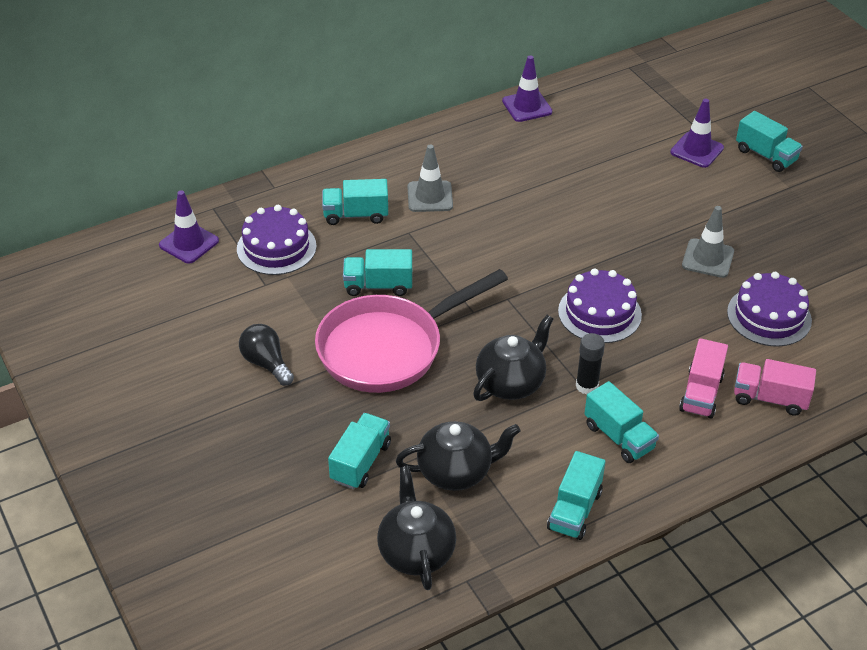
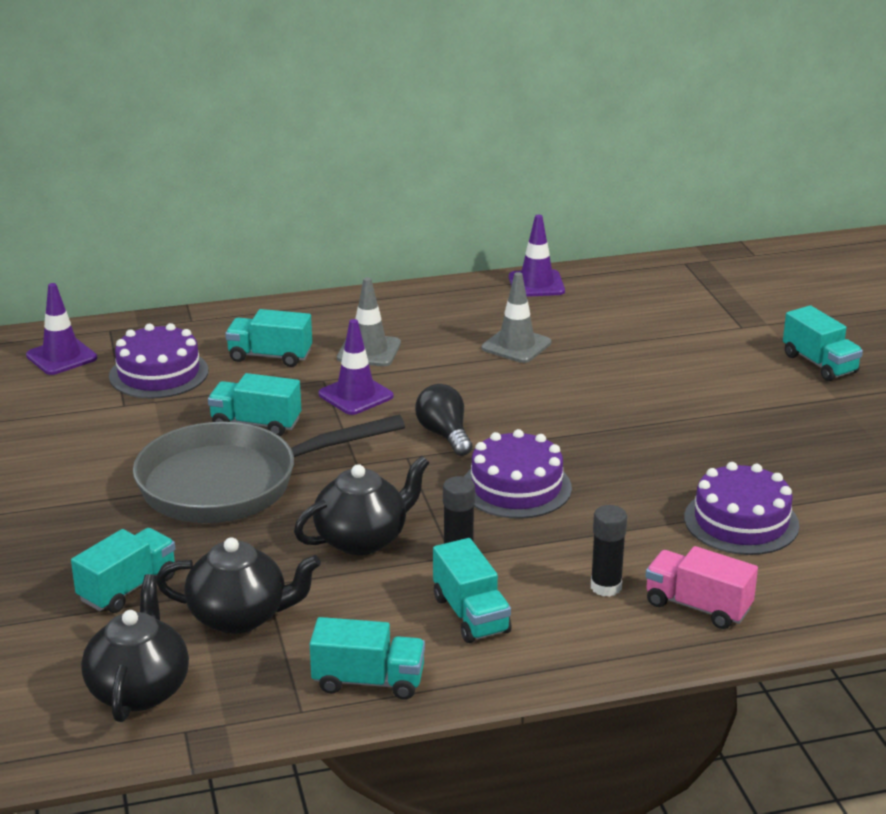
camera: 15 degrees right, 15 degrees down
(266, 363) = (77, 477): black light bulb -> black light bulb (444, 435)
(388, 348) = (231, 484): pink pan -> grey pan
(574, 510) = (368, 681): turquoise truck -> turquoise truck turned 120 degrees counterclockwise
(697, 150) = (730, 348): purple traffic cone -> purple traffic cone (355, 395)
(701, 393) = (606, 587): pink truck -> black glue stick
(707, 258) = (688, 453): grey traffic cone -> grey traffic cone (516, 345)

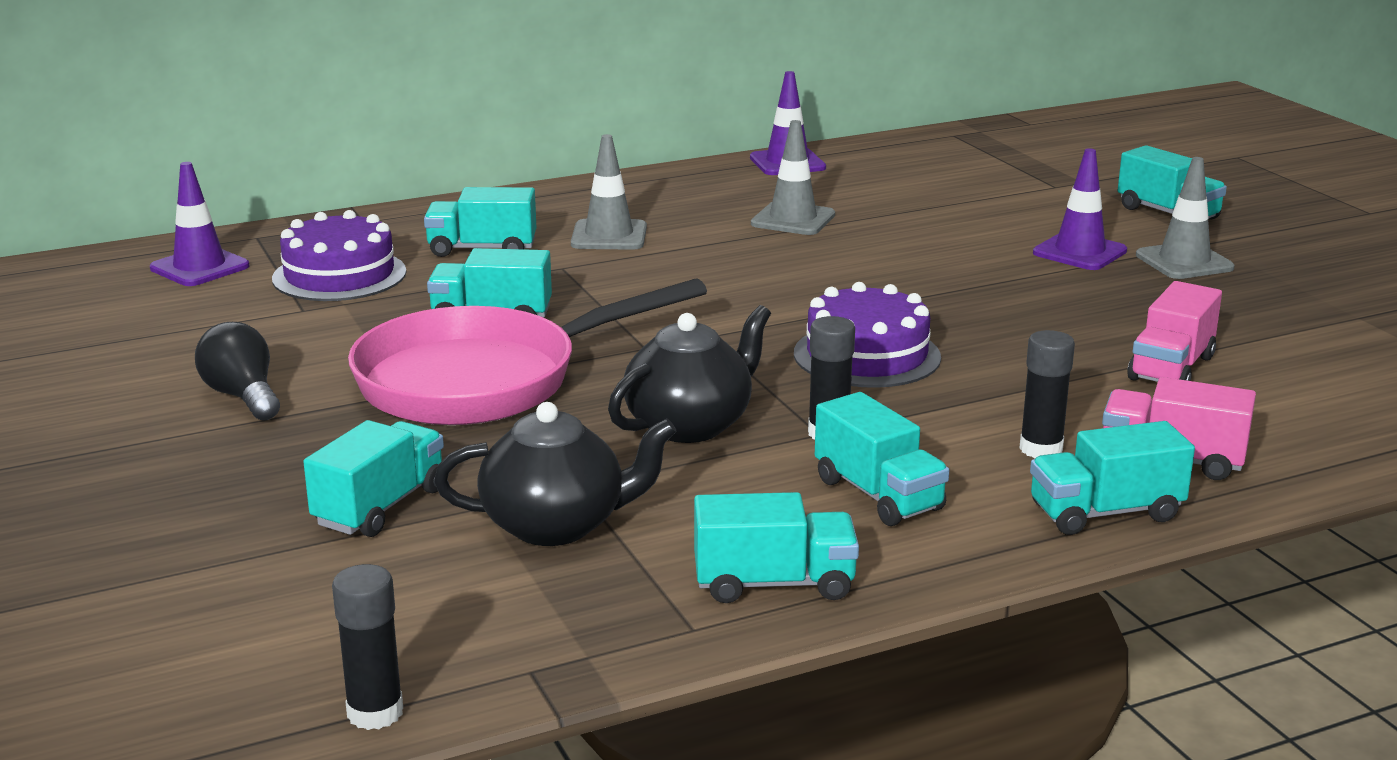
camera: 10 degrees left, 5 degrees down
(78, 750) = (375, 713): none -> black glue stick
(139, 689) = (442, 626): black teapot -> none
(231, 484) = (484, 380): grey pan -> pink pan
(355, 395) = (612, 279): purple traffic cone -> purple traffic cone (1079, 252)
(444, 435) = (746, 310): black light bulb -> black light bulb (243, 396)
(625, 648) = (1105, 513): none -> turquoise truck
(741, 521) = (1171, 368): purple cake -> pink truck
(806, 416) = (1184, 262): none -> grey traffic cone

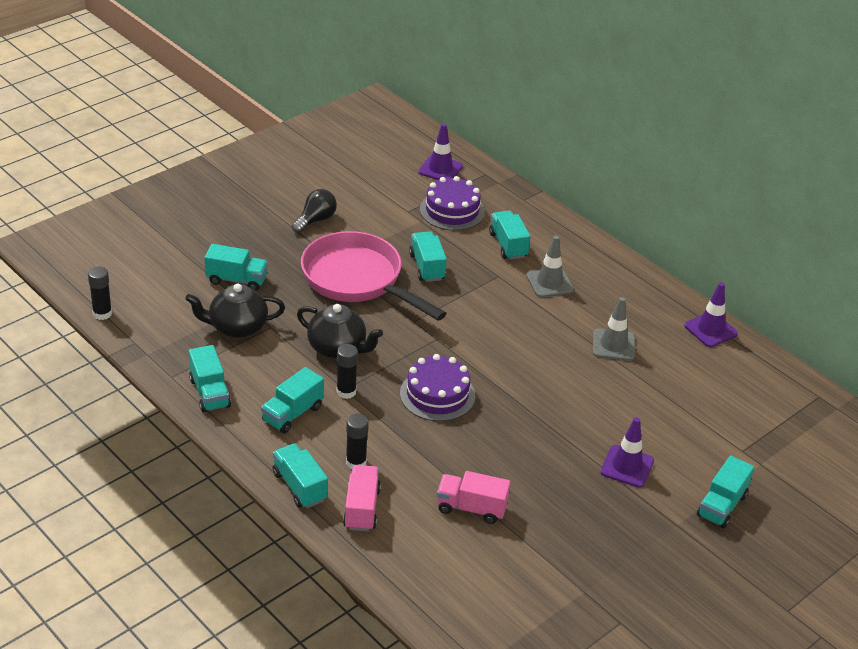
camera: 70 degrees right, 15 degrees up
(556, 525) = (237, 328): black teapot -> black teapot turned 105 degrees clockwise
(1184, 262) = (636, 513): grey traffic cone -> none

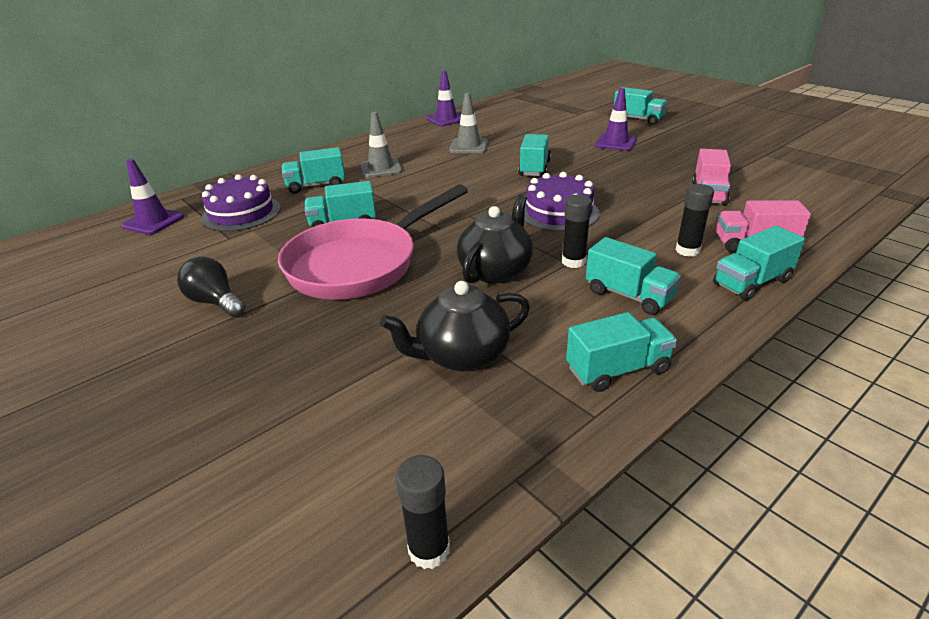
camera: 85 degrees left, 5 degrees down
(236, 280) = (343, 366): turquoise truck -> turquoise truck (534, 168)
(237, 328) = (462, 355): black teapot -> black teapot turned 75 degrees clockwise

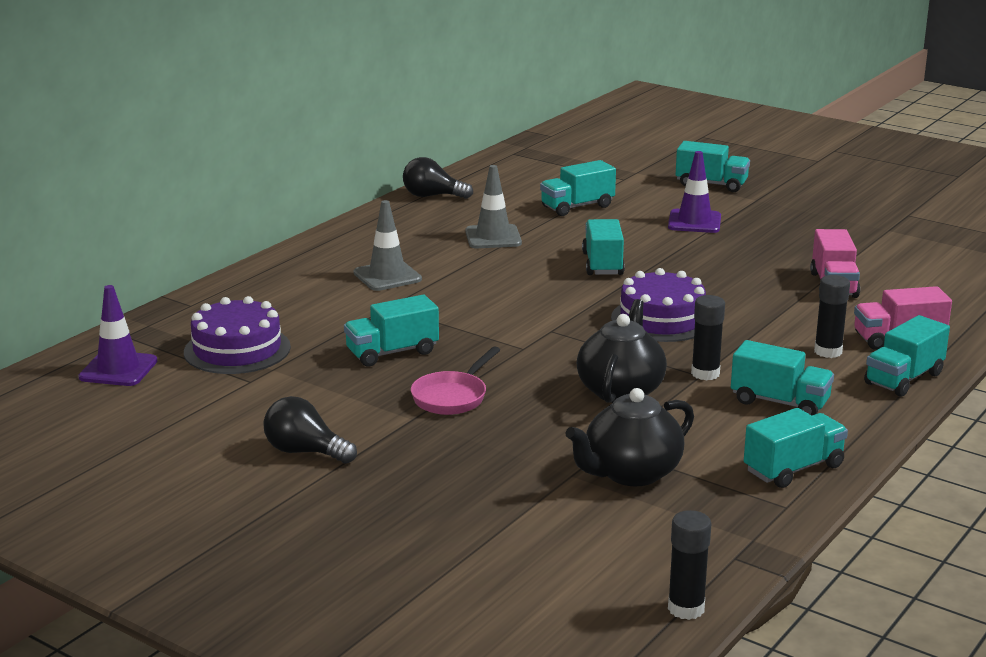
camera: 15 degrees left, 10 degrees down
(316, 185) = (312, 306): turquoise truck -> turquoise truck (577, 207)
(360, 264) = (452, 397): pink pan -> pink pan, size x0.46
(446, 119) = (432, 196): purple traffic cone -> black light bulb

